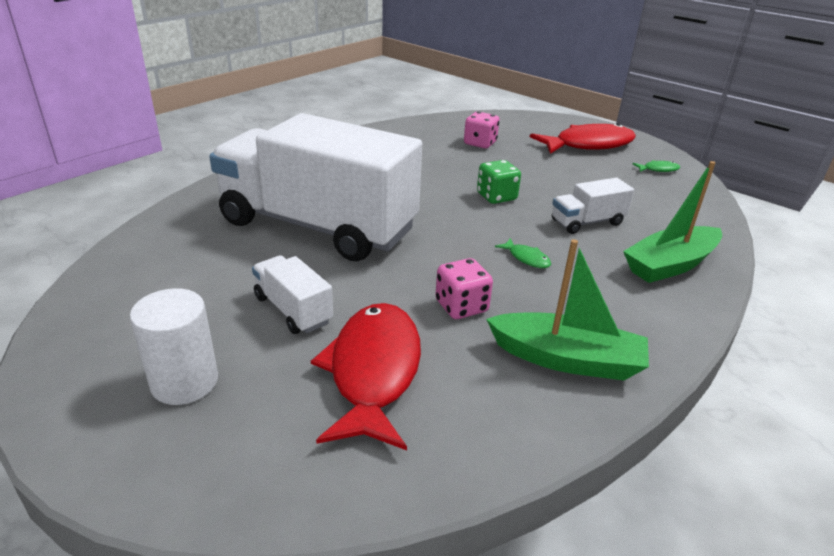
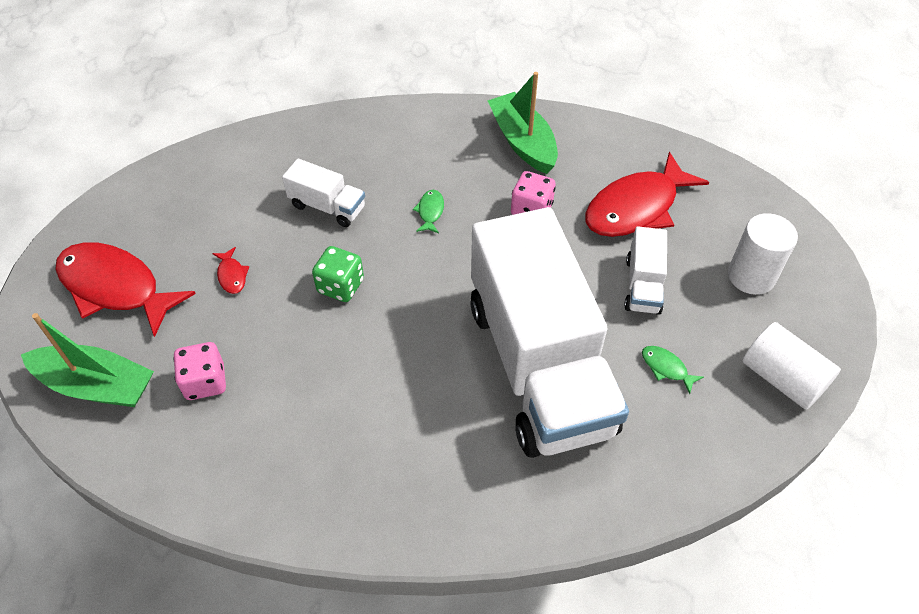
camera: 130 degrees left, 20 degrees up
(101, 314) = (782, 378): none -> white cylinder
(556, 172) = (232, 275): none -> red fish
(658, 169) = (145, 209): green fish -> green fish (666, 368)
(670, 265) = (351, 140): green boat -> green boat (96, 385)

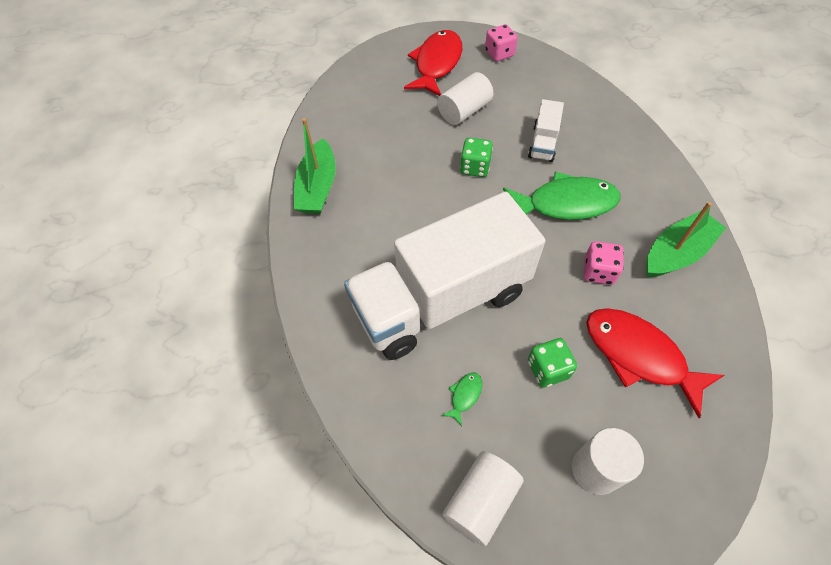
camera: 80 degrees right, 5 degrees up
(96, 385) = (368, 78): green boat -> green boat (318, 187)
(205, 382) = (381, 122): pink dice -> pink dice (499, 54)
(232, 275) = (464, 111): red fish -> white cylinder
(430, 211) = (565, 203): green fish -> green fish, size x2.49
(643, 285) = (548, 369): white truck -> green dice

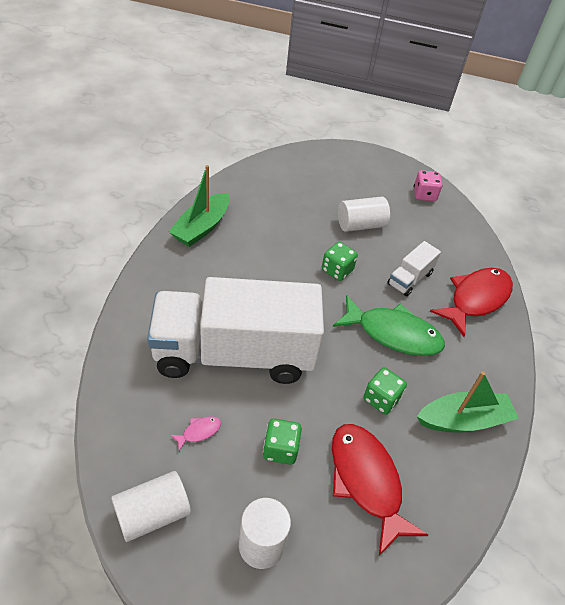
camera: 20 degrees right, 10 degrees down
(436, 64) = (364, 180): red fish -> red fish (476, 299)
(464, 395) = (199, 432): green fish -> pink fish
(598, 272) = (381, 399): pink dice -> green dice

